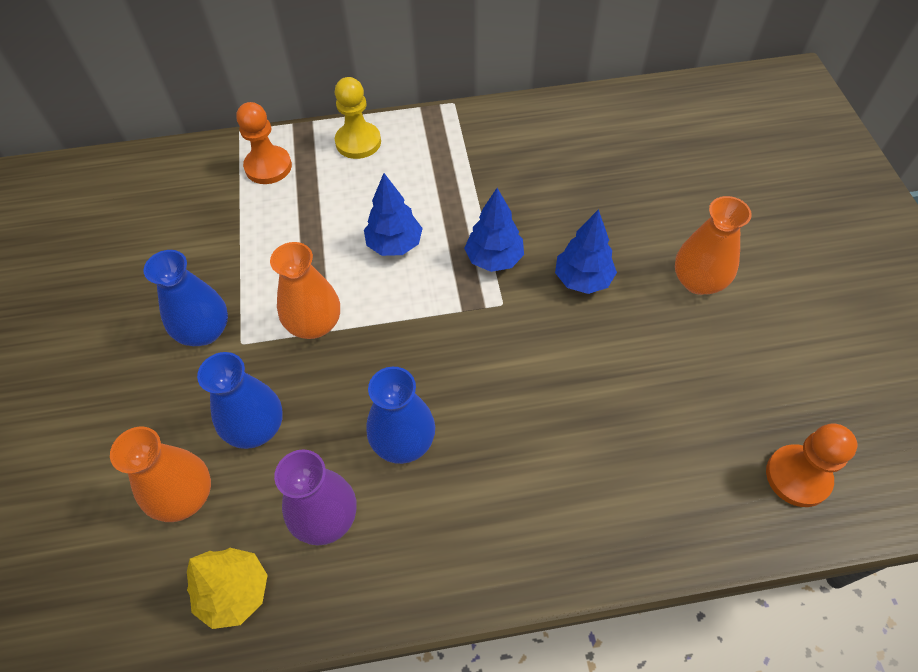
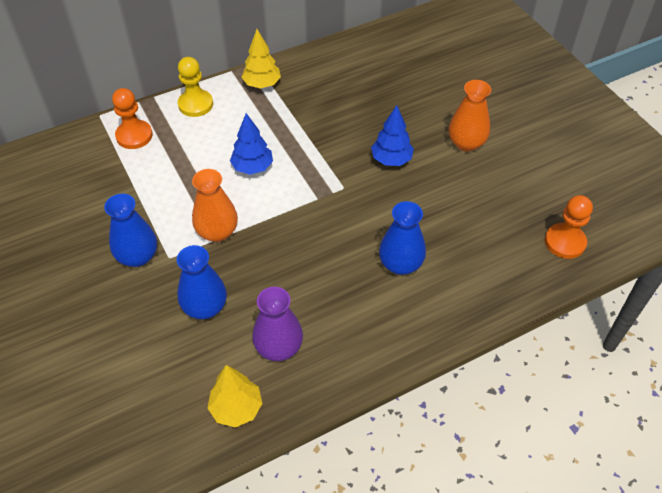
camera: 20 degrees left, 5 degrees down
(185, 496) = (173, 363): orange vase -> none
(403, 441) = (311, 288): blue vase -> blue vase (400, 264)
(451, 133) = (262, 84): none -> yellow tree
(494, 259) = (326, 160): blue tree -> none

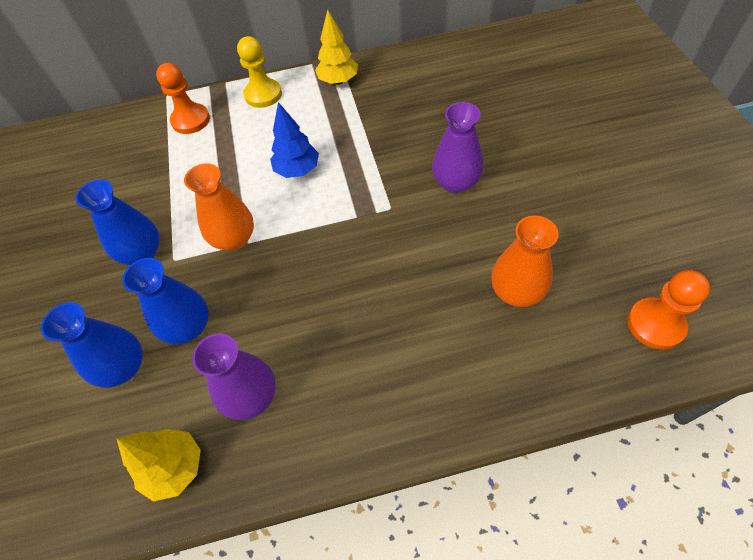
camera: 20 degrees right, 5 degrees up
(391, 159) = (456, 182): blue tree -> purple vase
(400, 264) = (430, 315): blue vase -> blue vase (123, 367)
(466, 143) = (552, 175): orange vase -> orange vase (516, 292)

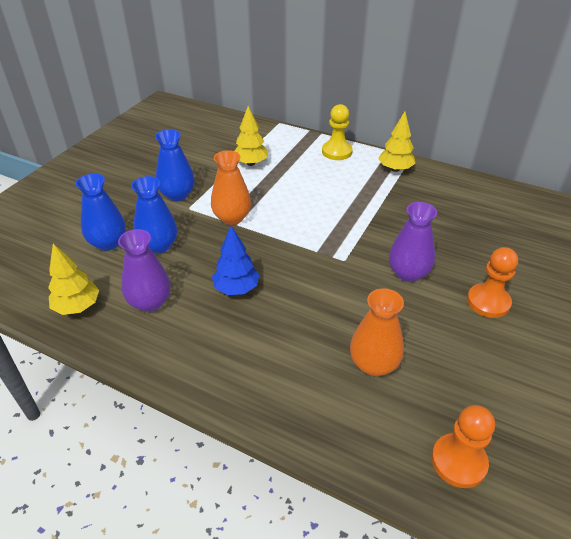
camera: 35 degrees right, 15 degrees down
(186, 162) = (251, 163): none -> yellow tree
(191, 120) = (278, 143): orange pawn -> orange pawn (488, 302)
(297, 170) = (310, 204): blue tree -> blue tree (236, 289)

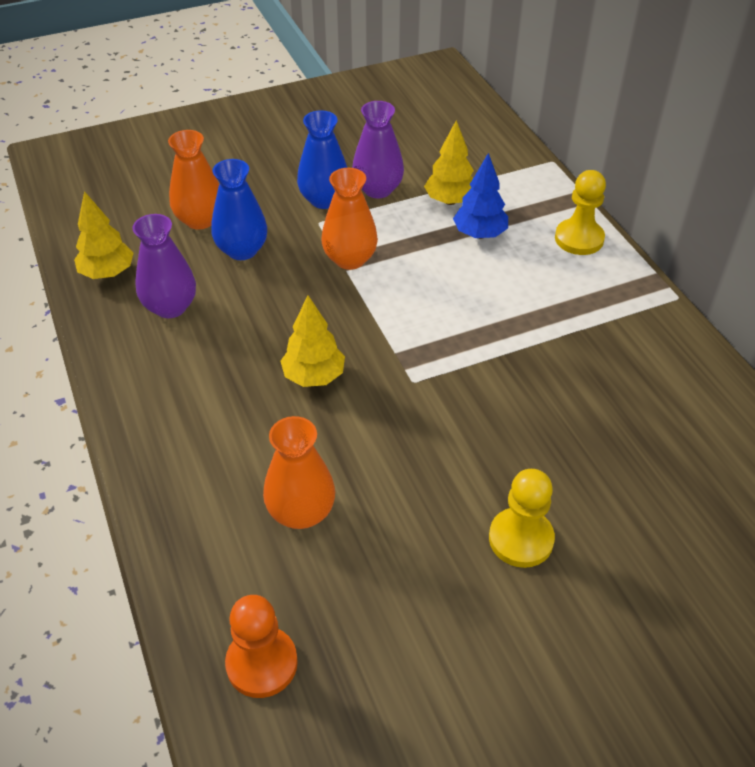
camera: 40 degrees right, 5 degrees up
(108, 243) = (200, 220): blue vase -> orange vase
(236, 289) = (262, 343): blue tree -> blue tree (479, 234)
(395, 169) = (629, 304): yellow tree -> yellow tree (313, 376)
(408, 273) = (467, 443): purple vase -> purple vase (378, 189)
(488, 302) = (521, 539): orange pawn -> yellow pawn

